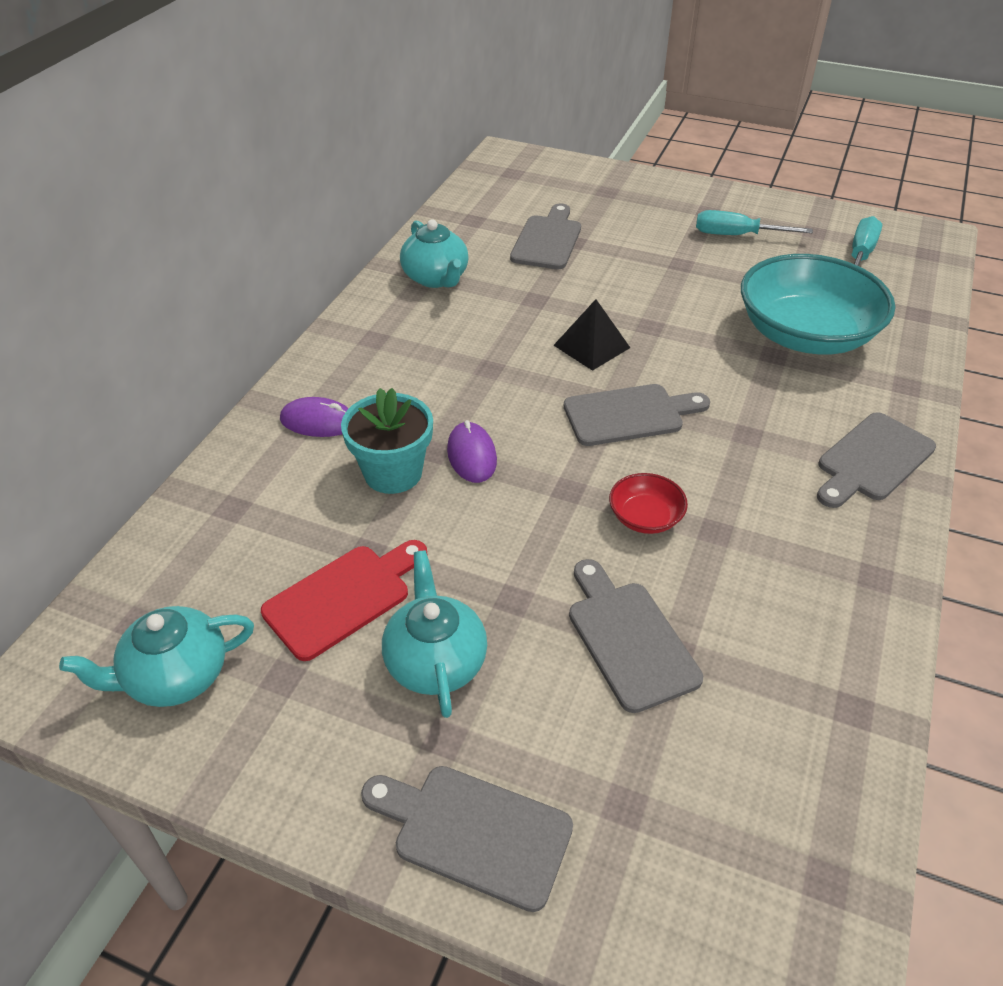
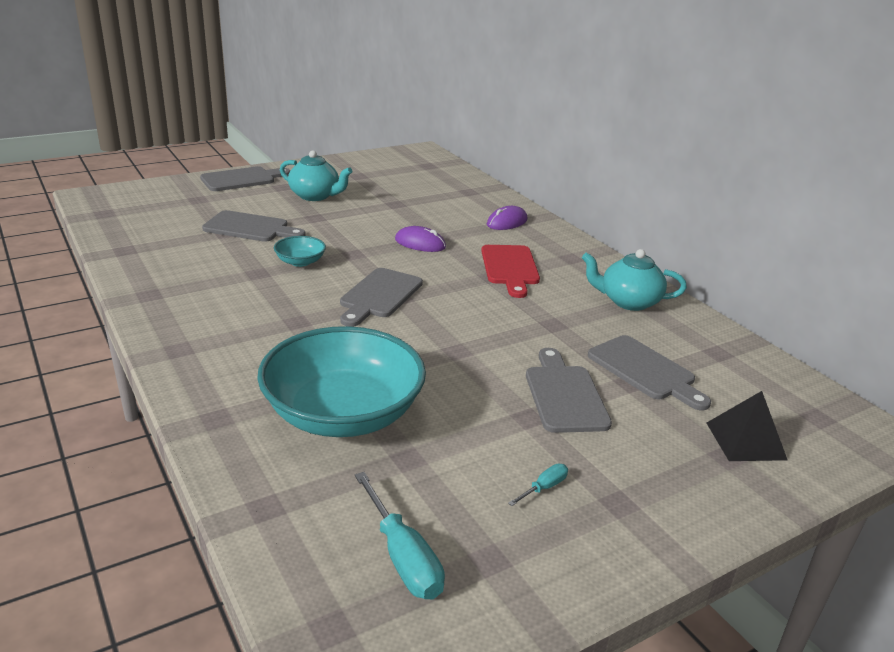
camera: 125 degrees right, 15 degrees down
(175, 676) = (390, 164): turquoise teapot -> none
(343, 597) = (377, 193): red cutting board -> red cutting board (510, 268)
(393, 473) = (438, 224): turquoise flower pot -> none
(591, 346) = (465, 317): black pyramid -> black pyramid (745, 440)
(645, 517) = (300, 262): red bowl -> turquoise bowl
(737, 235) = (544, 488): turquoise screwdriver -> turquoise screwdriver, size x0.51
(872, 460) = (199, 348): grey cutting board -> grey cutting board (564, 395)

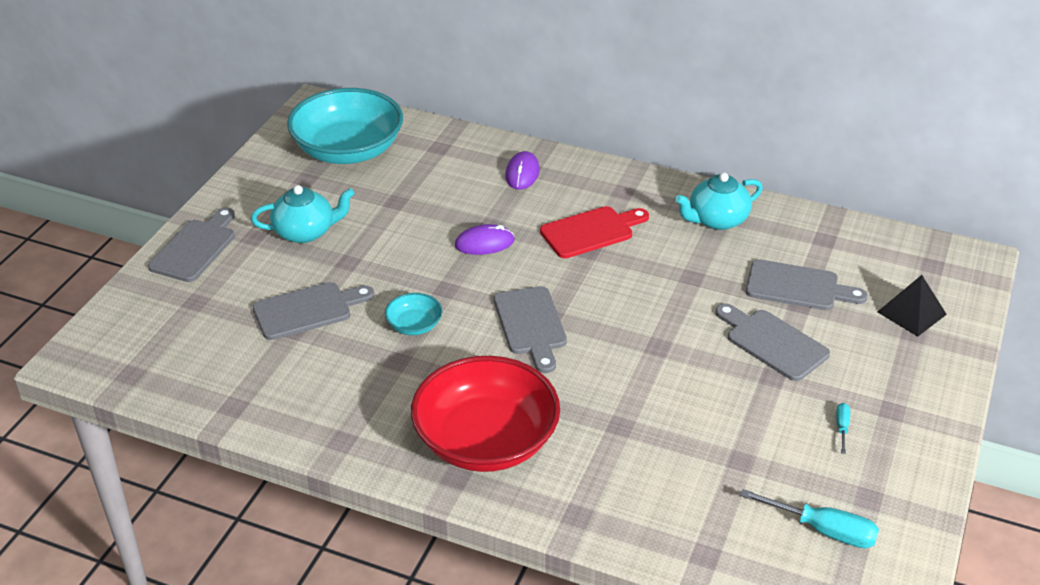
camera: 35 degrees left, 10 degrees up
(235, 340) = (486, 441): none -> red bowl
(343, 413) = (655, 453): turquoise bowl -> turquoise bowl (348, 150)
(510, 268) = (591, 231): red cutting board -> red cutting board turned 75 degrees counterclockwise

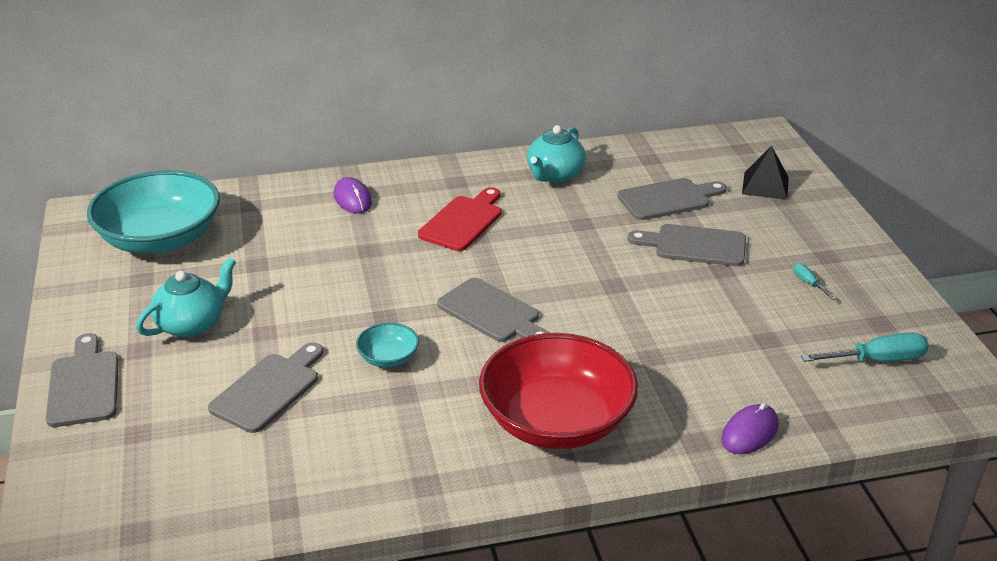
camera: 35 degrees left, 5 degrees down
(484, 243) = (379, 266): purple mouse -> purple mouse (749, 432)

